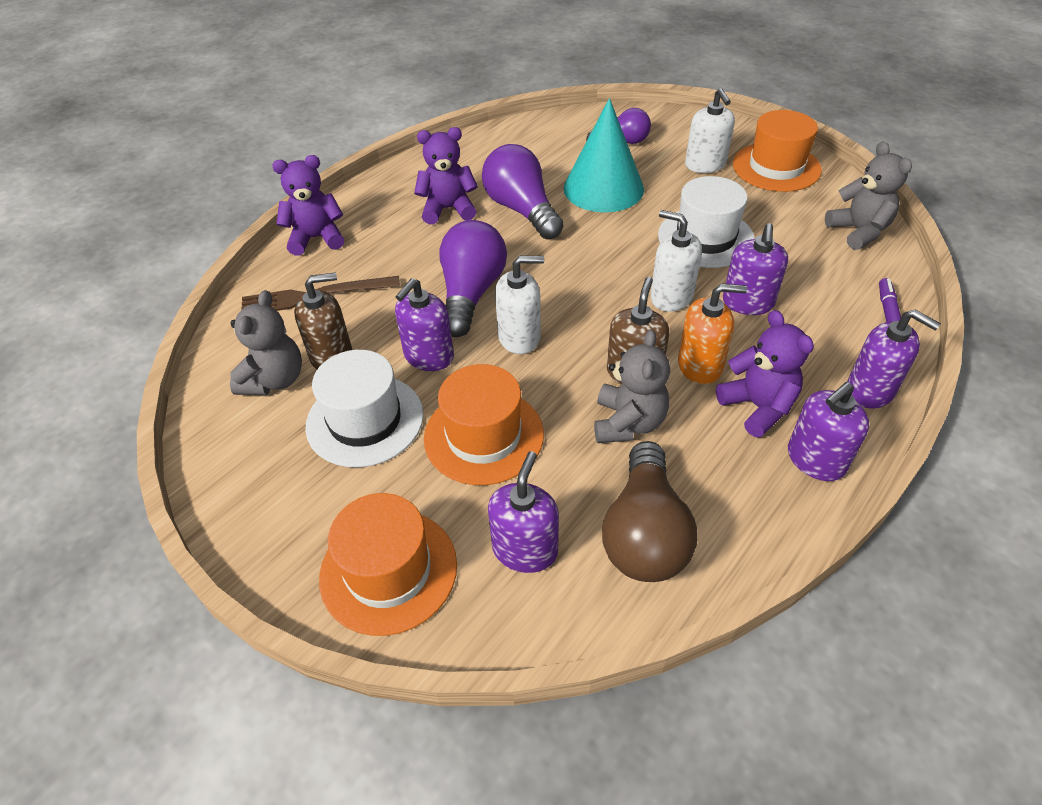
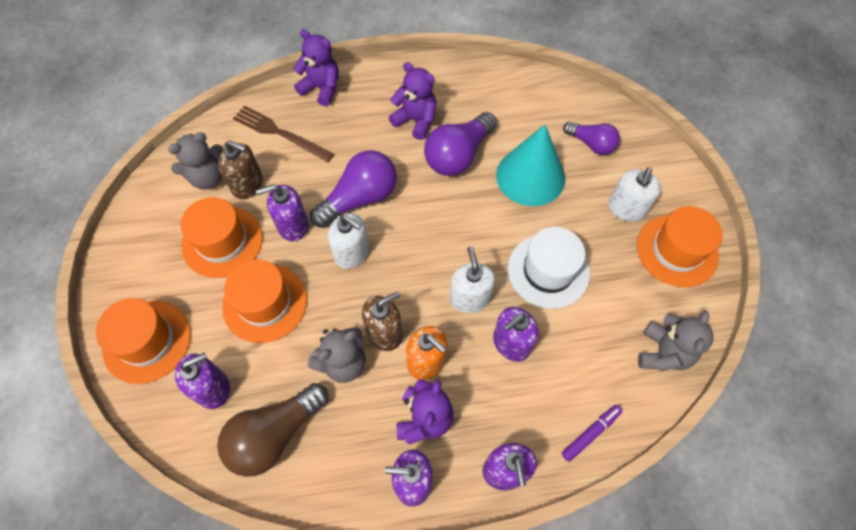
camera: 40 degrees right, 15 degrees up
(365, 420) = (222, 241): white hat -> orange hat
(522, 210) = (458, 155): purple light bulb -> purple light bulb turned 150 degrees counterclockwise

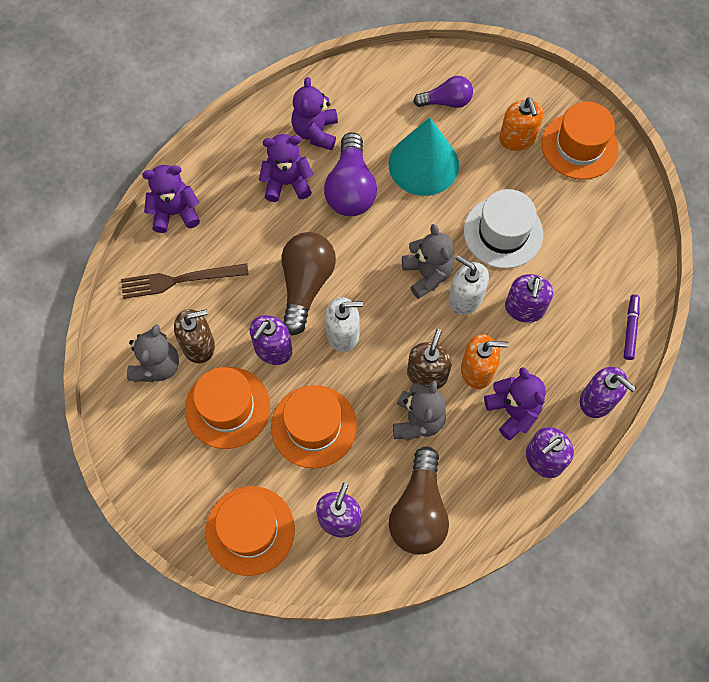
camera: 40 degrees left, 5 degrees up
(360, 199) = (305, 285): purple light bulb -> brown light bulb
(470, 101) = (315, 132): none -> purple teddy bear
(626, 209) = (517, 139): white soap dispenser -> orange soap dispenser
(663, 353) = (631, 233): grey teddy bear -> grey teddy bear (427, 274)

